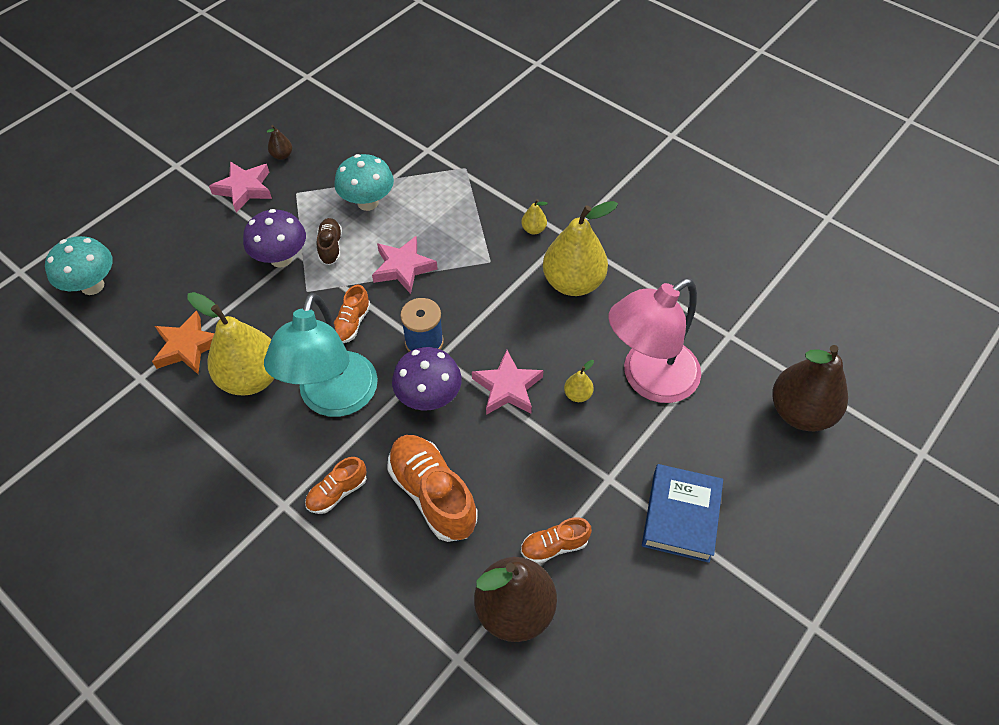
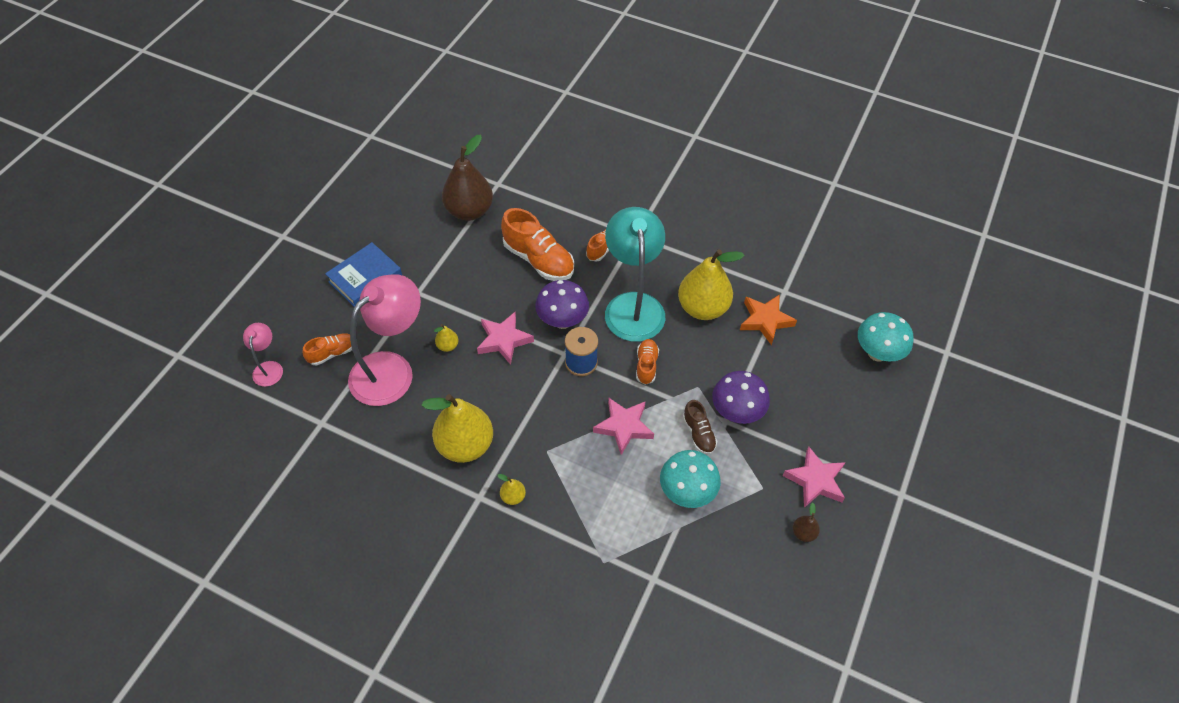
camera: 165 degrees right, 0 degrees up
(554, 546) = (450, 246): orange shoe -> orange shoe (332, 353)
(681, 516) = (365, 279): blue book -> blue book turned 45 degrees clockwise
(800, 412) = (268, 368): brown pear -> pink lamp

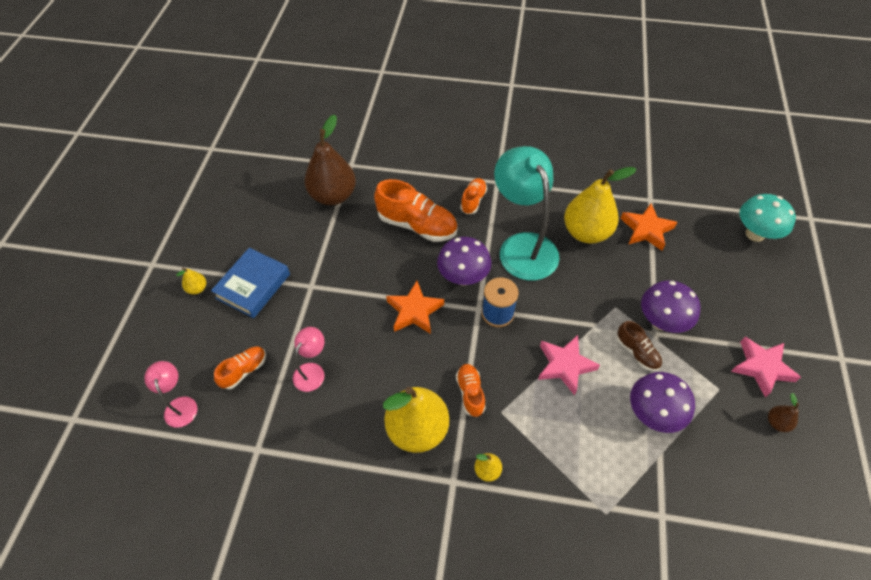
camera: 15 degrees left, 0 degrees up
(391, 369) = (312, 371): pink lamp -> pink lamp, size x0.47
(448, 346) = (361, 331): yellow pear -> yellow pear (197, 289)
(504, 340) = (414, 311): pink star -> orange star
(646, 365) = (559, 299): orange shoe -> orange shoe (470, 393)
(687, 492) = (652, 414): turquoise mushroom -> purple mushroom

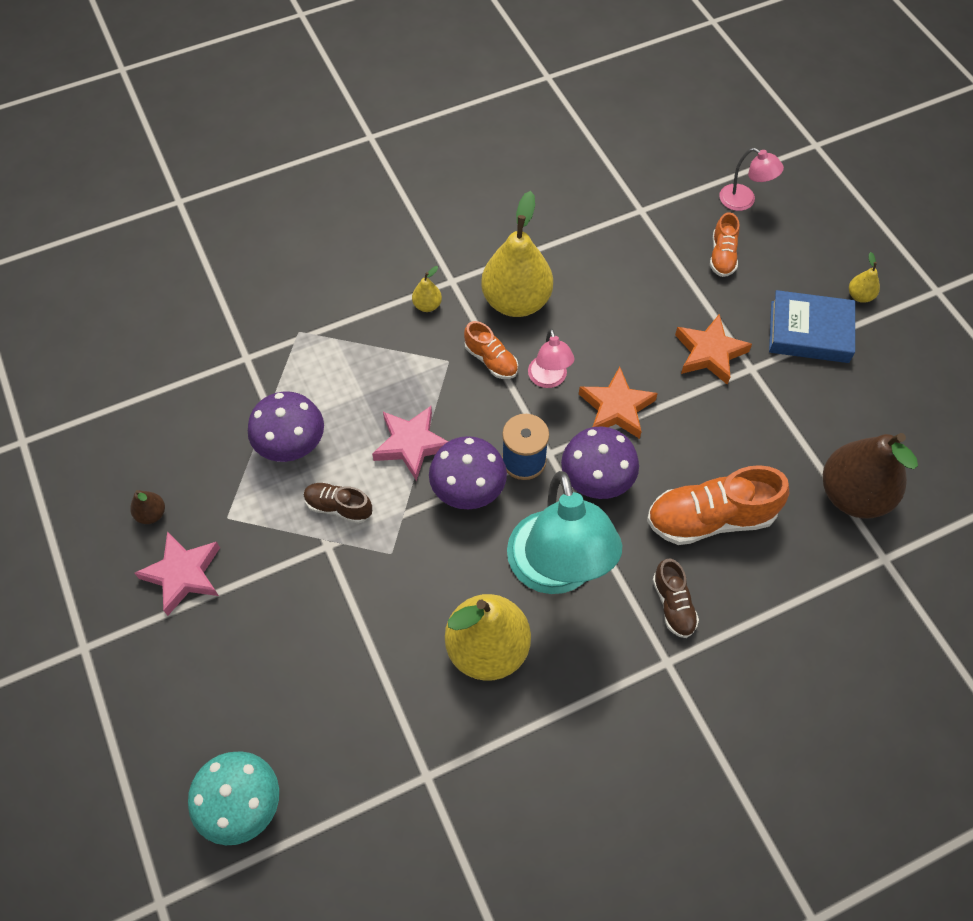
camera: 145 degrees right, 5 degrees up
(253, 286) = (809, 332): blue book -> blue book turned 75 degrees counterclockwise
(312, 371) = (660, 292): pink lamp -> pink lamp (549, 379)
(473, 201) = (673, 605): orange shoe -> brown shoe
(523, 246) = (556, 571): turquoise lamp -> turquoise lamp turned 45 degrees clockwise
(646, 230) = (406, 708): orange star -> orange star (709, 353)
(661, 322) = (326, 565): purple mushroom -> purple mushroom (468, 491)

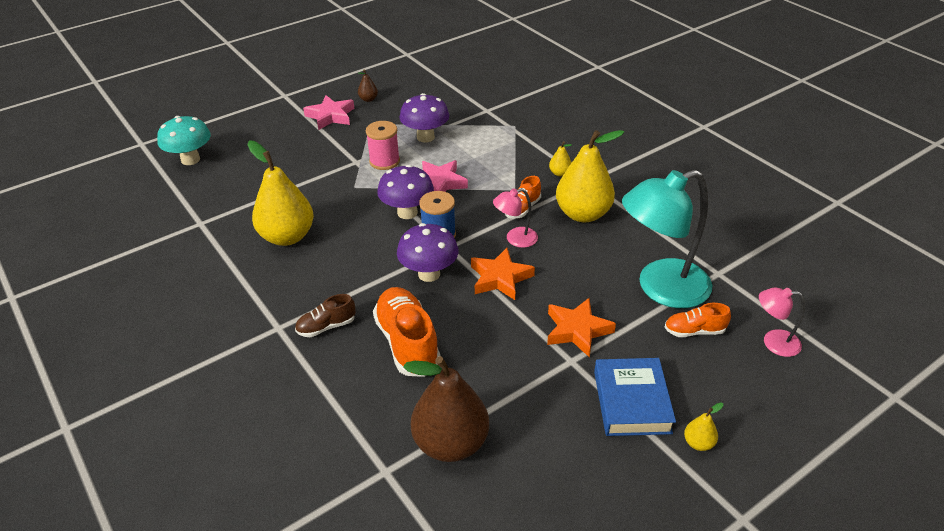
camera: 80 degrees right, 20 degrees down
(338, 507) = (384, 161): brown shoe -> pink spool
(556, 571) = (348, 262): turquoise lamp -> turquoise lamp (660, 288)
(744, 201) = (773, 342): pink lamp -> pink lamp turned 75 degrees clockwise

